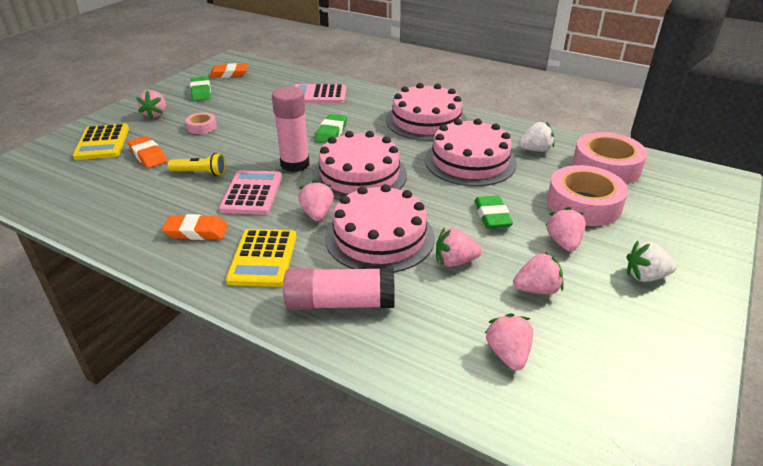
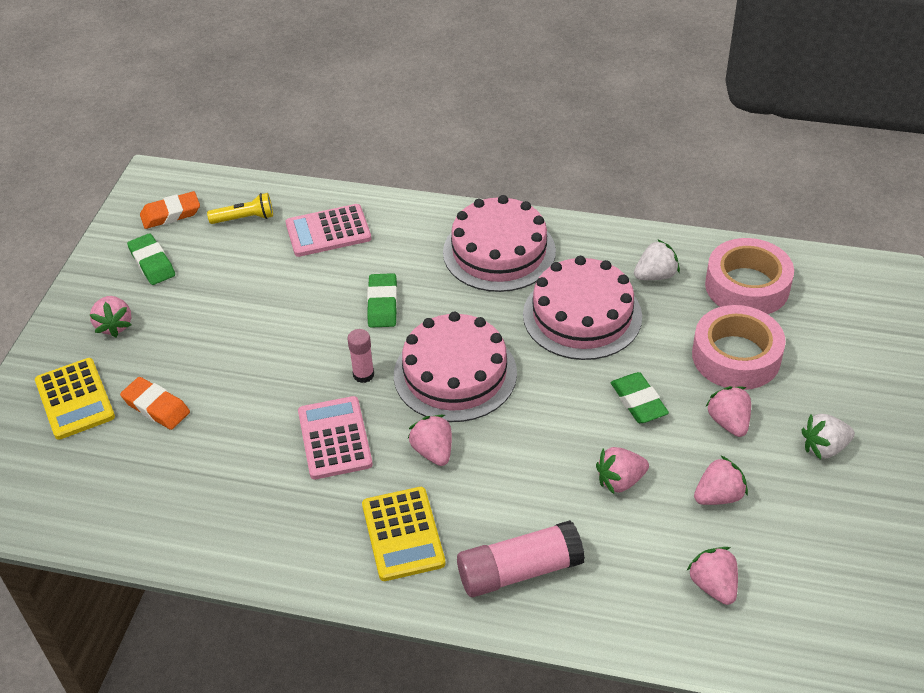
camera: 15 degrees left, 10 degrees up
(196, 231) = (301, 516): orange eraser -> none
(200, 173) = (247, 420): yellow flashlight -> yellow flashlight (244, 218)
(202, 127) = (197, 335): pink tape -> none
(295, 164) = (363, 375): pink glue stick -> pink glue stick, size x0.55
(379, 237) = (522, 467): pink cake -> none

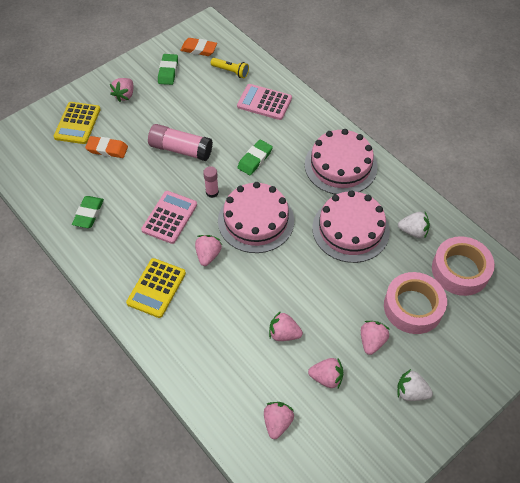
camera: 35 degrees right, 10 degrees up
(156, 407) = (107, 149): orange eraser -> orange eraser turned 60 degrees counterclockwise
(519, 571) = (192, 345): pink glue stick -> pink glue stick (181, 149)
(638, 401) = (334, 297): green eraser -> green eraser (88, 214)

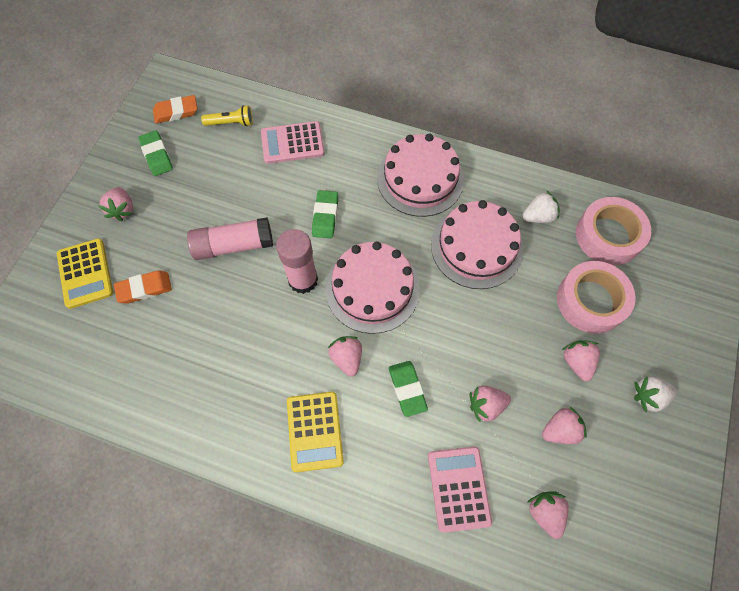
camera: 30 degrees left, 10 degrees up
(88, 214) = (174, 382): green eraser -> green eraser (407, 389)
(169, 217) = (274, 336): pink calculator -> pink calculator (458, 488)
(212, 192) = (303, 280): pink glue stick -> pink glue stick, size x1.82

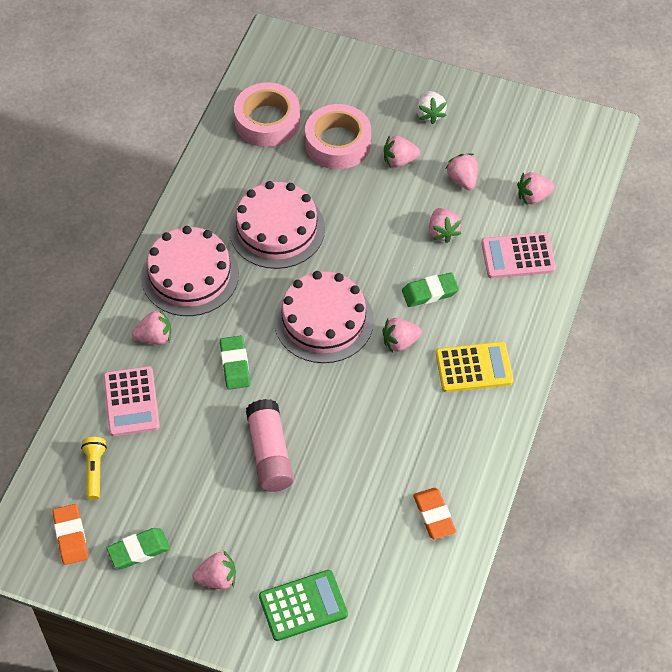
camera: 90 degrees left, 10 degrees down
(85, 273) = (303, 606): yellow calculator -> green calculator
(144, 288) = (323, 539): orange eraser -> orange eraser (434, 515)
(303, 280) = (313, 384): pink glue stick -> none
(325, 216) = (235, 365): green eraser -> green eraser turned 75 degrees clockwise
(355, 156) = (154, 337): none -> pink strawberry
(538, 216) = (243, 175): white strawberry -> none

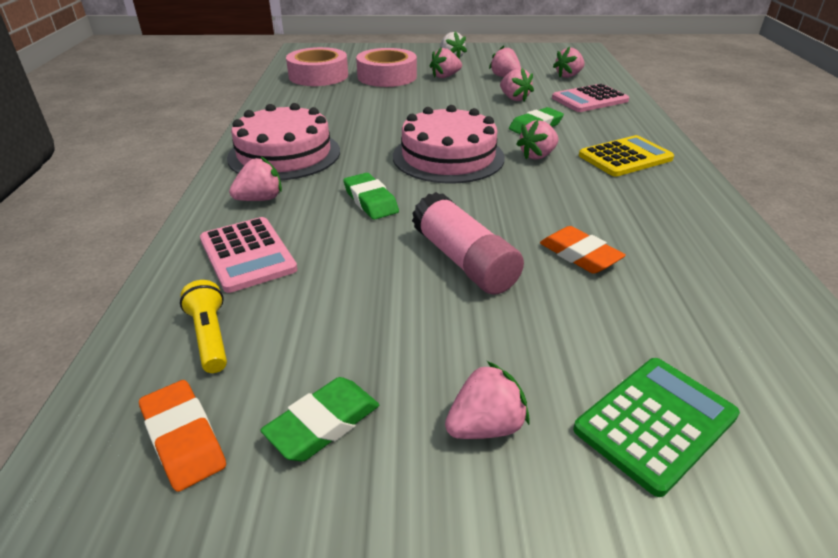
camera: 20 degrees left, 20 degrees down
(277, 229) = (361, 118): pink cake -> none
(434, 515) = (717, 268): orange eraser -> orange eraser (579, 255)

